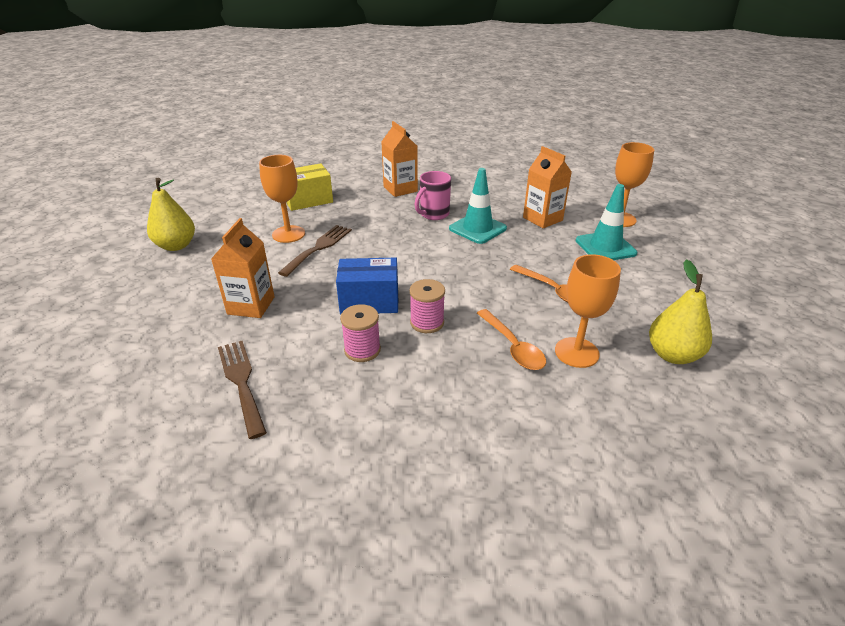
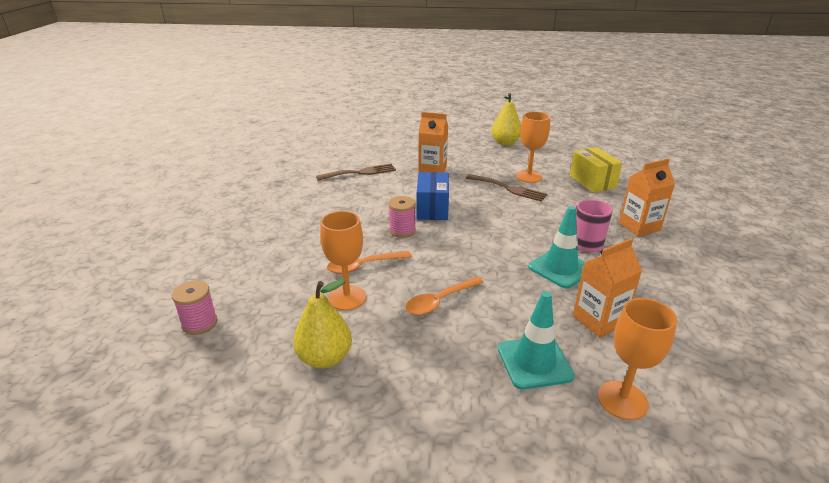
camera: 95 degrees right, 5 degrees down
(362, 350) = (377, 206): pink spool -> pink spool (199, 323)

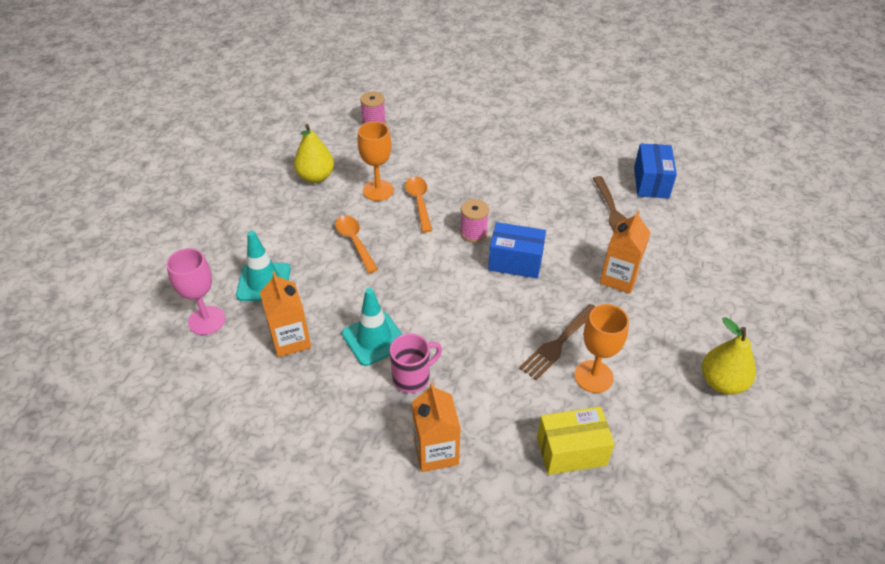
camera: 100 degrees right, 15 degrees up
(320, 160) = (651, 182): none -> blue box
(622, 400) = (207, 320): orange goblet -> pink goblet

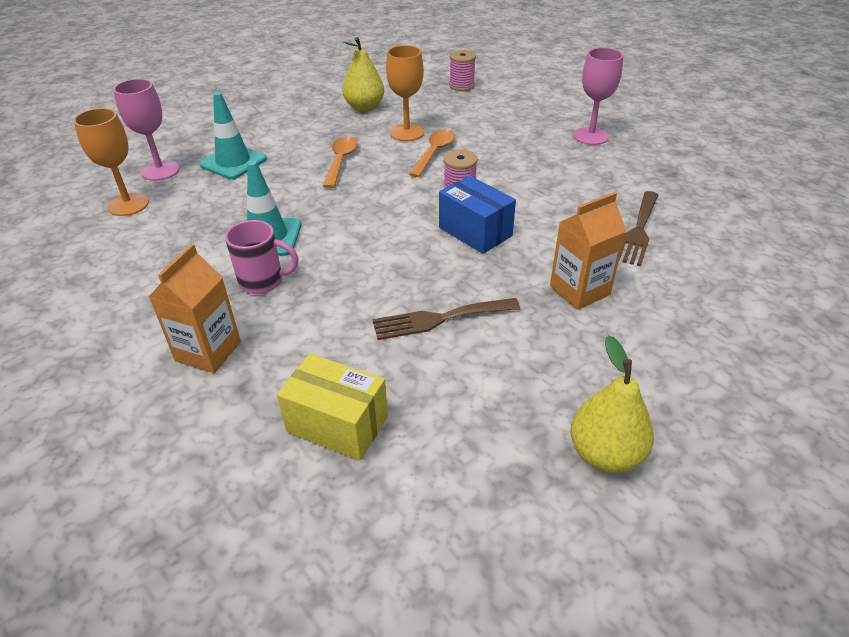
camera: 35 degrees right, 5 degrees down
(290, 340) = (202, 209): orange carton -> none
(515, 139) = (590, 136): none -> pink goblet
(593, 376) = (444, 367): orange goblet -> orange goblet (128, 204)
(651, 182) = (719, 220): blue box -> none

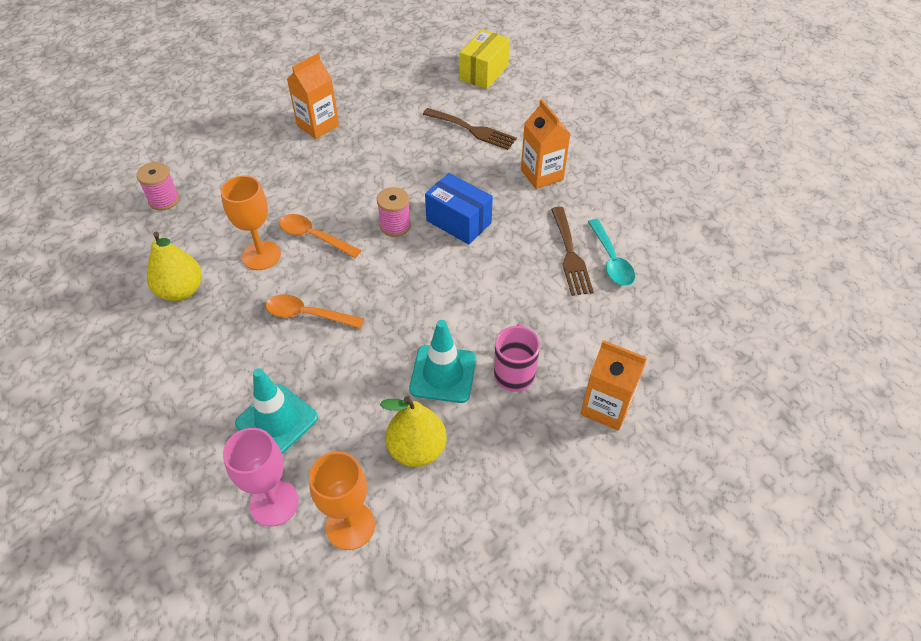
camera: 85 degrees left, 10 degrees up
(337, 424) = (678, 318): yellow box -> yellow box (484, 72)
(436, 357) = (611, 260): none -> turquoise spoon
(475, 231) = (458, 222): blue box -> blue box turned 75 degrees clockwise
(590, 136) = (318, 125): pink goblet -> orange carton
(605, 454) = (690, 192): yellow pear -> yellow pear (417, 449)

